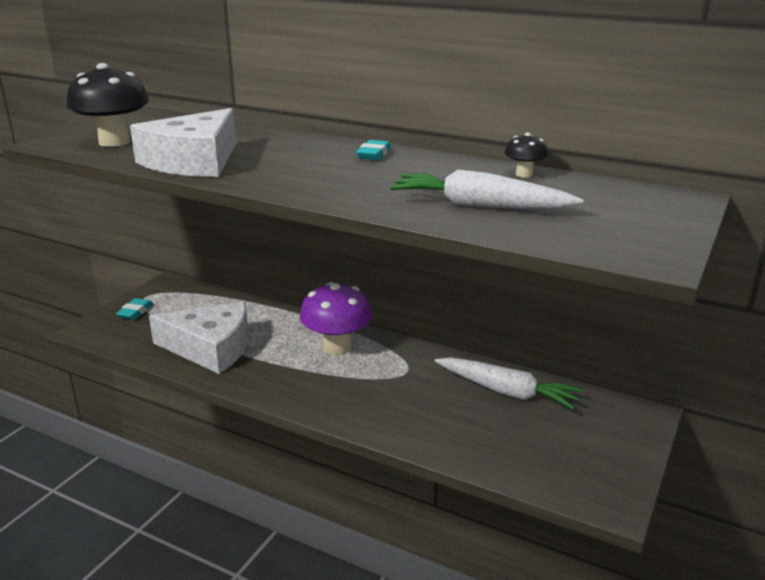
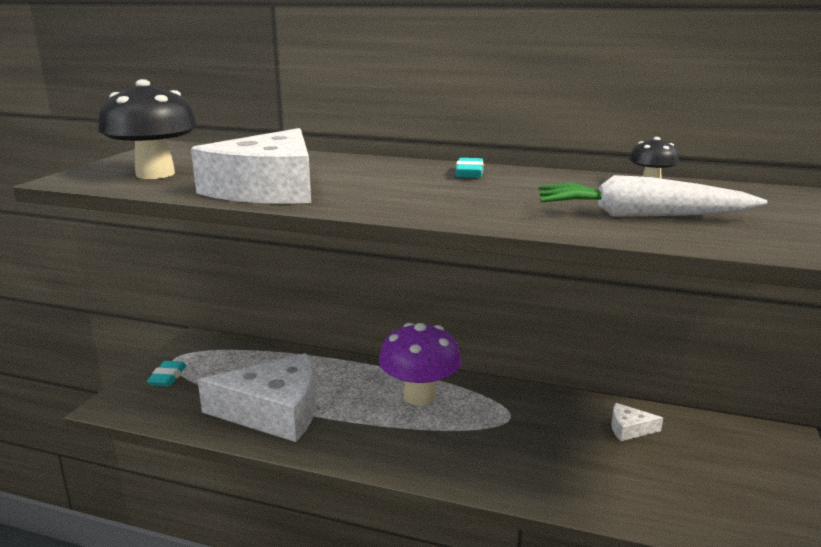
camera: 10 degrees left, 5 degrees down
(507, 392) = (629, 429): white carrot -> white cheese

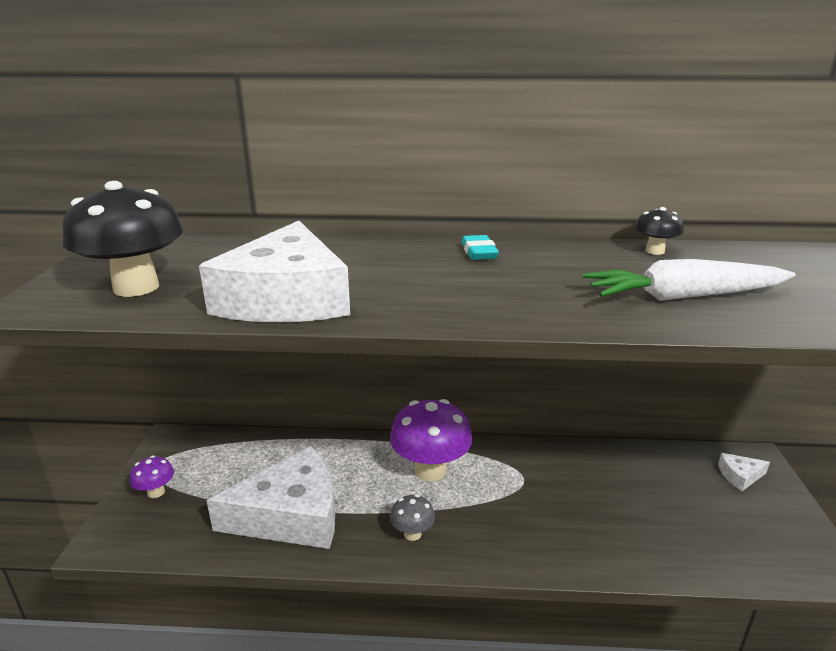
camera: 15 degrees left, 5 degrees up
(167, 377) = (156, 492): turquoise eraser -> purple mushroom
(377, 443) = (412, 533): none -> grey mushroom
(629, 429) = (631, 472): white cheese -> white cheese (740, 476)

